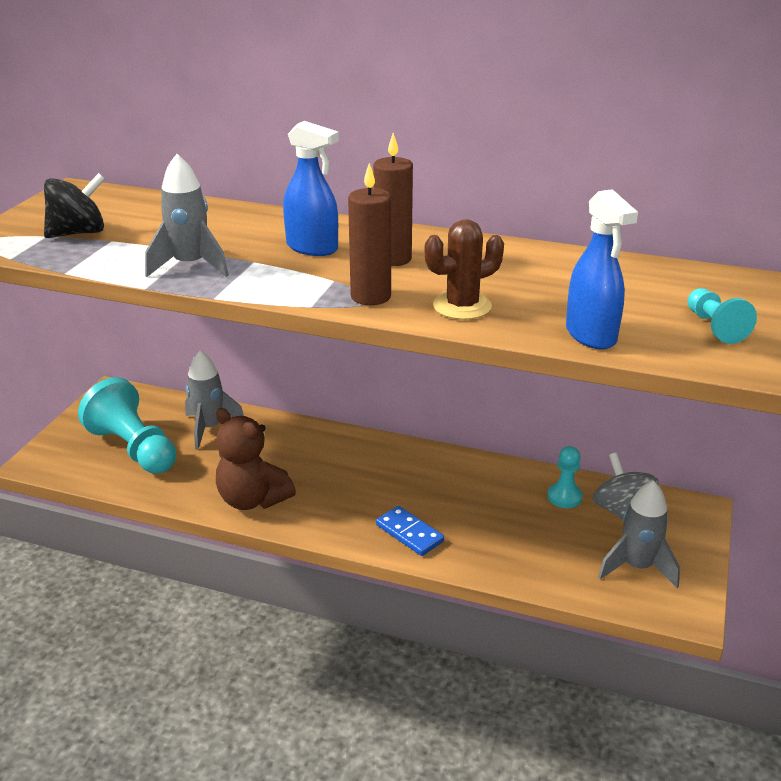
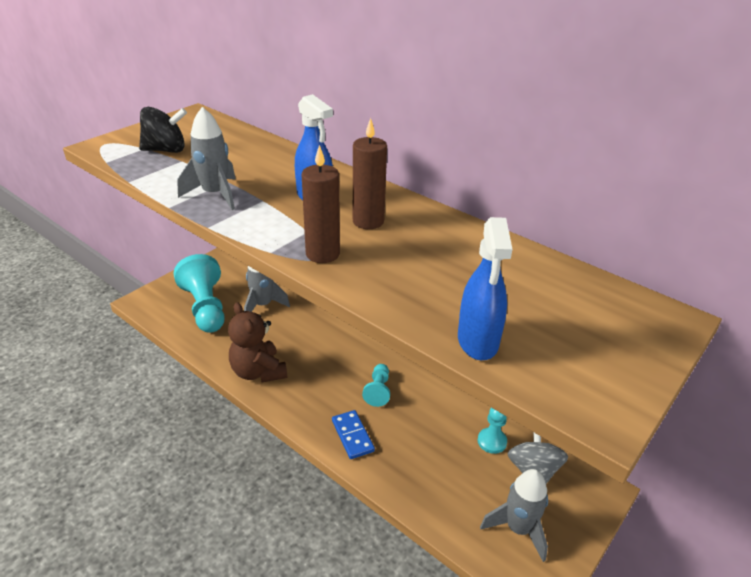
camera: 20 degrees right, 5 degrees up
(462, 306) = (388, 282): brown cactus -> none
(714, 327) = (603, 364): turquoise pawn -> turquoise pawn (378, 391)

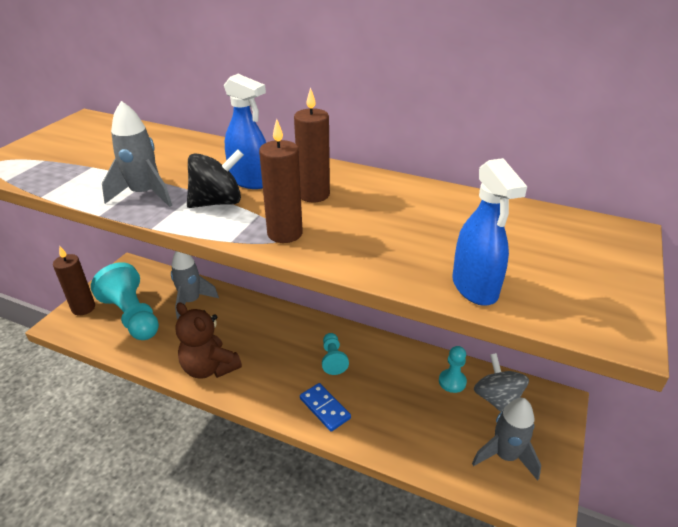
camera: 15 degrees left, 0 degrees up
(165, 291) = (83, 308): none -> brown candle
(166, 150) = (69, 158): black spinning top -> black spinning top (217, 202)

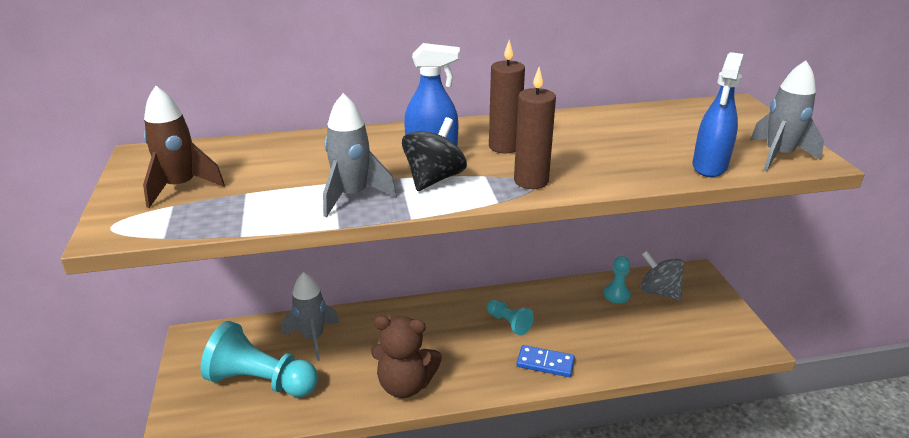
camera: 35 degrees left, 5 degrees down
(66, 149) = (180, 187): none -> brown rocket
(83, 308) = (188, 401): brown candle -> none
(475, 288) = (709, 166): blue spray bottle -> blue spray bottle turned 75 degrees clockwise
(505, 456) = (703, 327): grey rocket -> grey rocket (778, 156)

